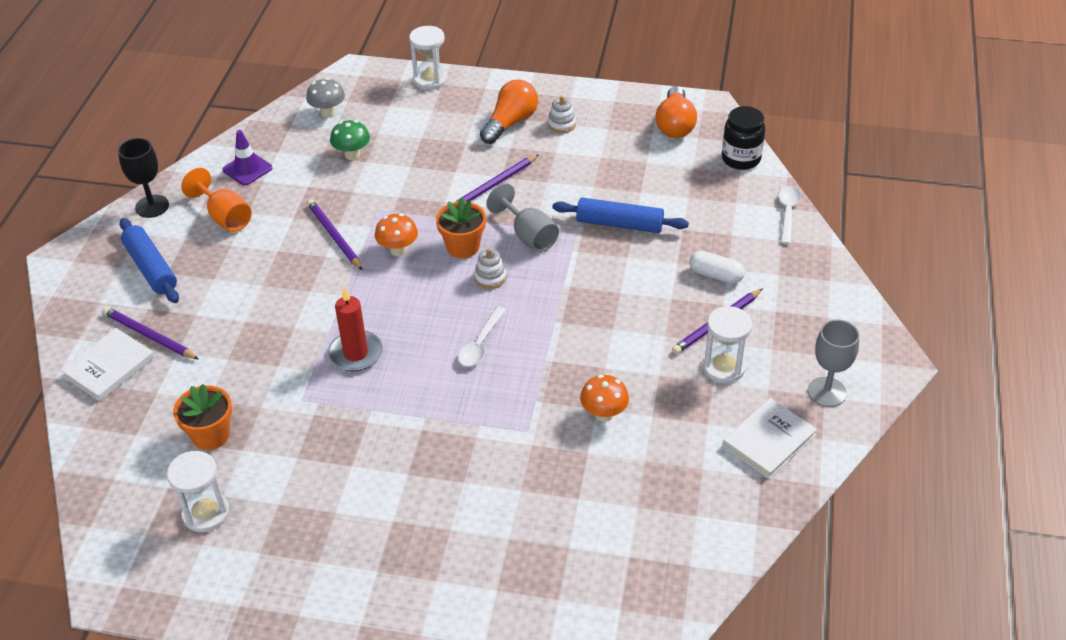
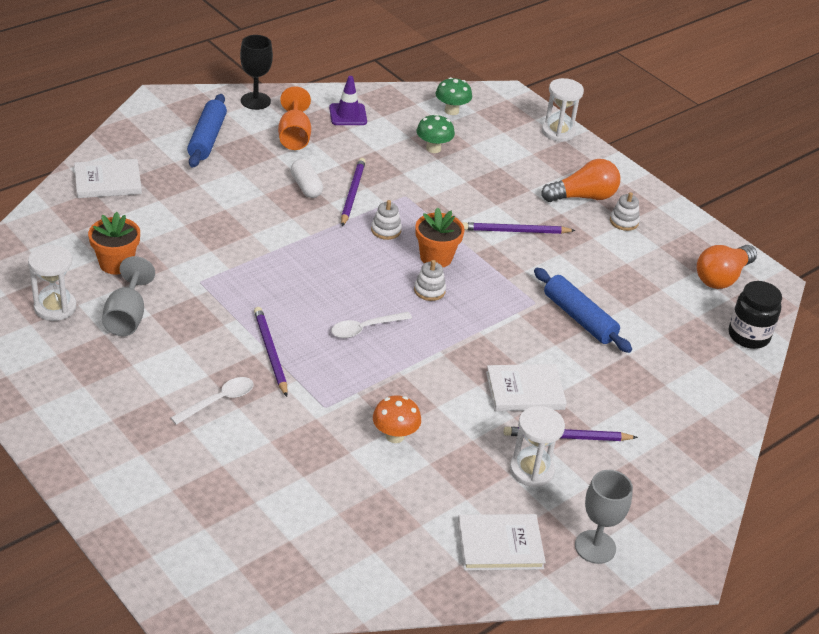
camera: 35 degrees right, 5 degrees down
(149, 336) = (154, 179): purple pencil -> purple pencil (270, 352)
(328, 112) = (451, 111): grey mushroom -> green mushroom
(356, 353) = (271, 277): red candle -> none
(398, 250) = (386, 230): orange mushroom -> white stacking toy
(528, 235) = (495, 281): grey goblet -> grey goblet (127, 316)
(649, 309) = (525, 391): none -> white book
(716, 275) = (612, 403): white capsule -> white capsule (306, 187)
(787, 212) = (737, 400): white spoon -> white spoon (219, 400)

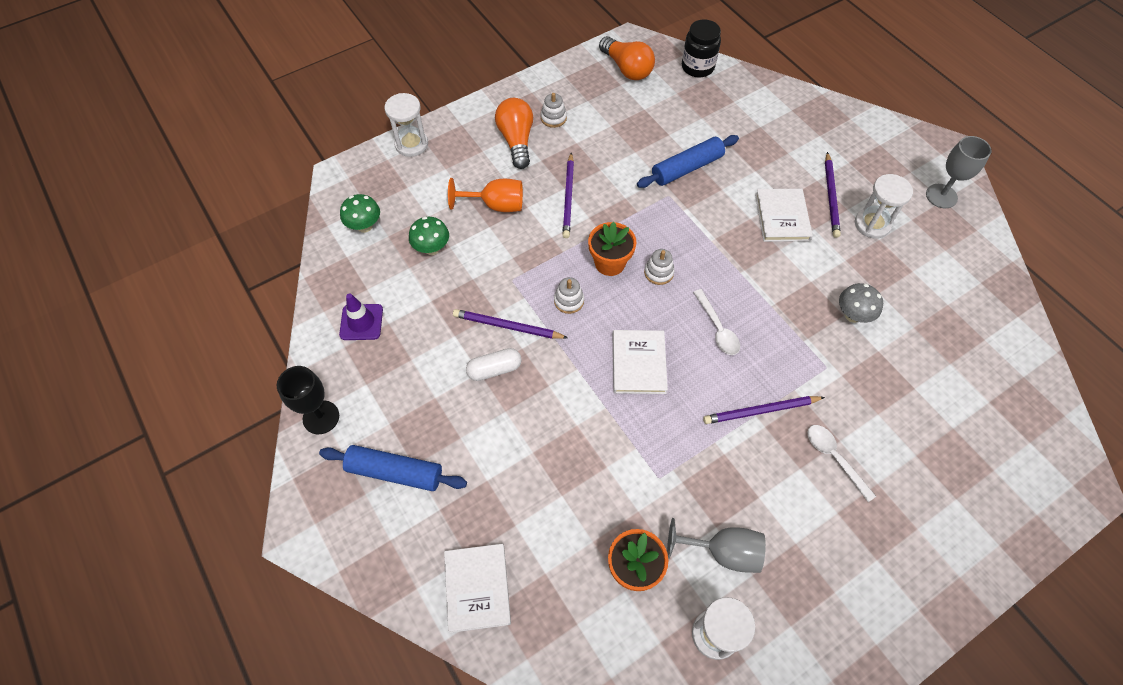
camera: 80 degrees left, 20 degrees up
(294, 136) = (398, 378): orange goblet -> orange goblet (496, 205)
(395, 436) = (852, 315): orange mushroom -> grey mushroom
(500, 545) = (955, 254): white book -> white book (638, 363)

